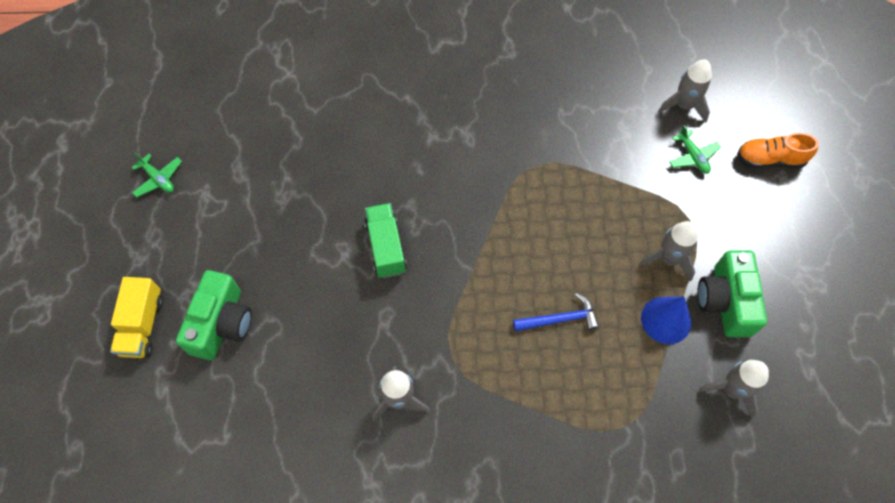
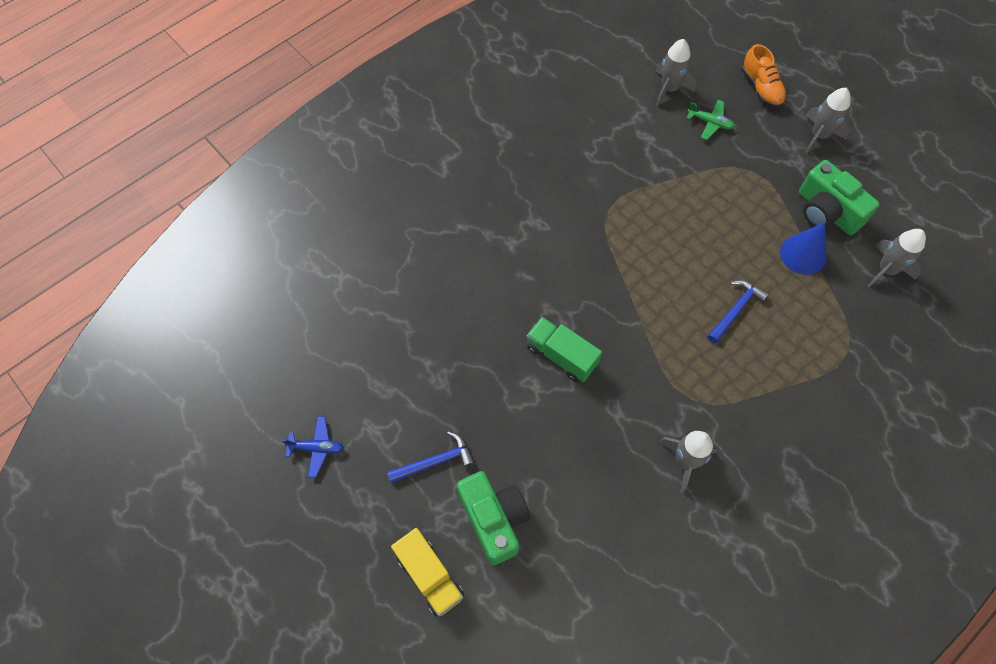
camera: 40 degrees left, 0 degrees up
(158, 179) = (316, 448): green plane -> blue plane
(224, 250) = (435, 461): none -> blue hammer
(668, 259) = (764, 209): grey rocket -> grey rocket (819, 135)
(770, 159) = (761, 88): orange shoe -> orange shoe turned 75 degrees counterclockwise

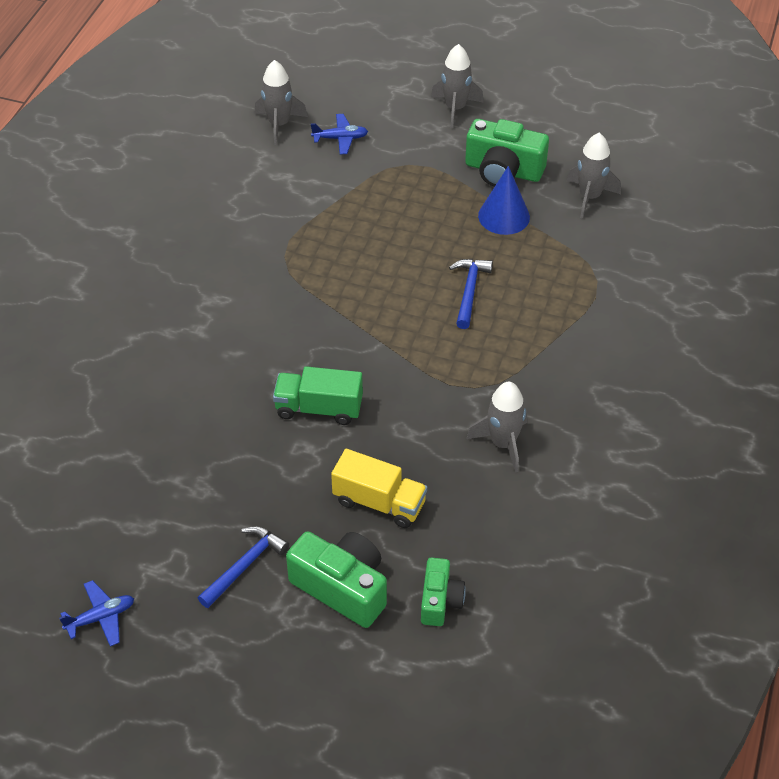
camera: 30 degrees left, 15 degrees down
(429, 576) = (306, 673): yellow truck -> yellow truck (379, 502)
(559, 572) = (440, 601): none -> green camera
(710, 122) = (340, 138): green plane -> blue plane
(761, 88) = (373, 89): orange shoe -> none

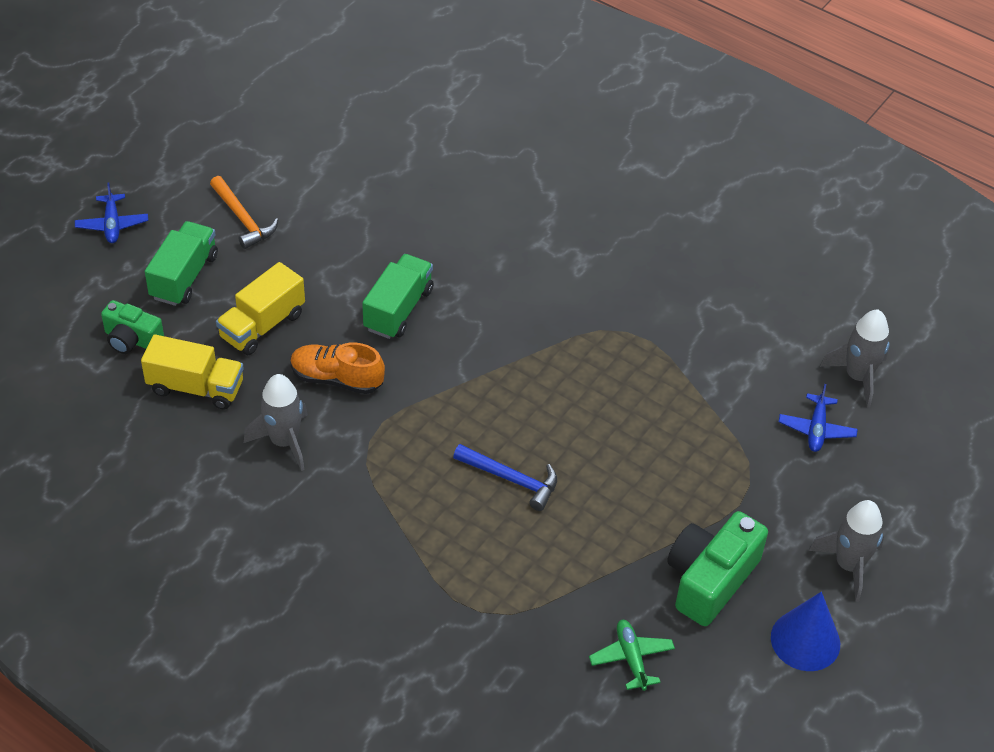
camera: 105 degrees right, 0 degrees up
(101, 617) = (241, 125): blue plane -> blue plane (112, 225)
(244, 565) = (243, 219): blue hammer -> orange hammer
(342, 587) = (184, 277): green camera -> green truck
(418, 428) = (337, 379): none -> orange shoe
(474, 528) = (196, 387): none -> yellow truck
(504, 216) = (625, 552): blue cone -> blue cone (805, 640)
(589, 197) = (631, 658): grey rocket -> green plane

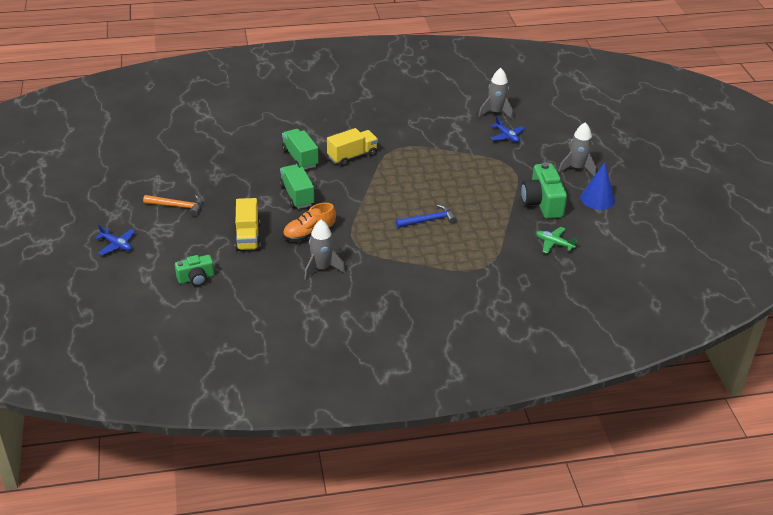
camera: 45 degrees left, 10 degrees down
(184, 277) = (183, 242): green truck -> green truck (300, 158)
(196, 387) = (253, 275): yellow truck -> yellow truck (352, 156)

